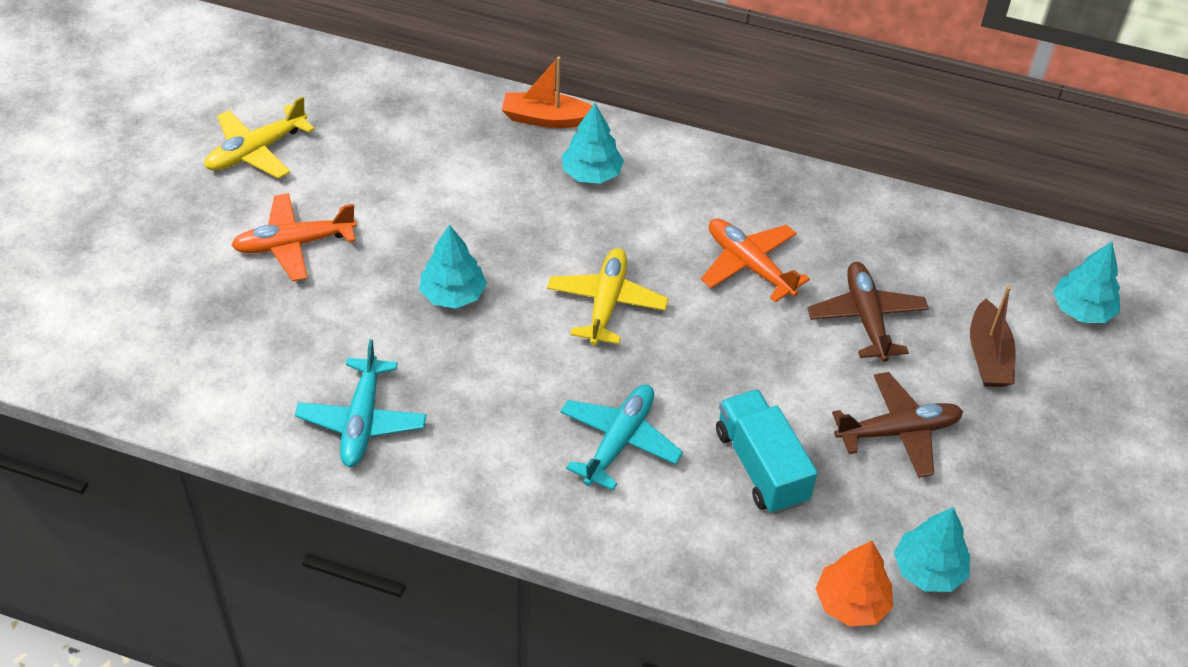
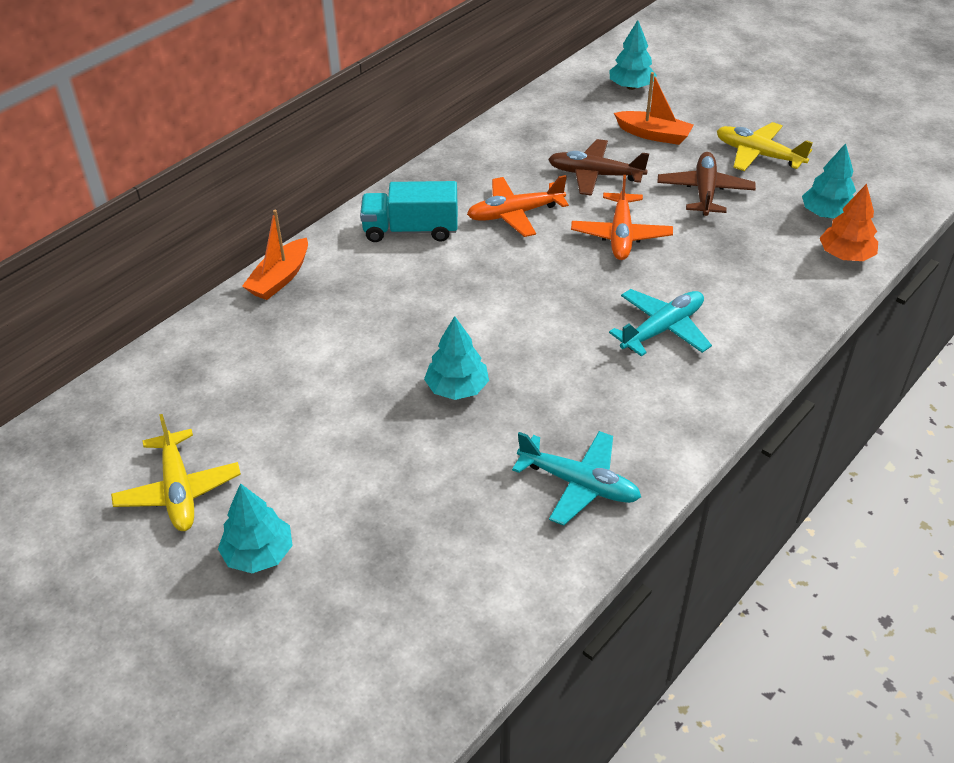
camera: 65 degrees left, 5 degrees down
(294, 244) = (330, 487): orange plane -> orange plane (621, 235)
(591, 174) = (364, 269): turquoise tree -> turquoise tree (258, 554)
(606, 303) = (515, 299): yellow plane -> yellow plane (758, 155)
(619, 441) = (662, 329): turquoise plane -> turquoise plane turned 90 degrees clockwise
(761, 466) = (713, 263): turquoise truck -> turquoise truck (411, 230)
(988, 356) = (653, 135): brown boat -> orange boat

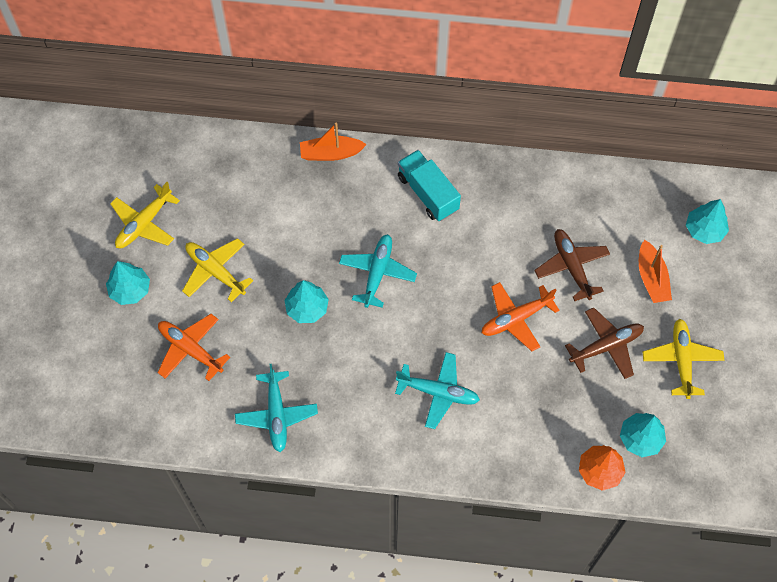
camera: 55 degrees right, 20 degrees up
(323, 450) = (215, 271): none -> yellow plane
(468, 310) = (377, 273): none -> turquoise plane
(515, 214) = (490, 243): orange plane -> orange plane (190, 349)

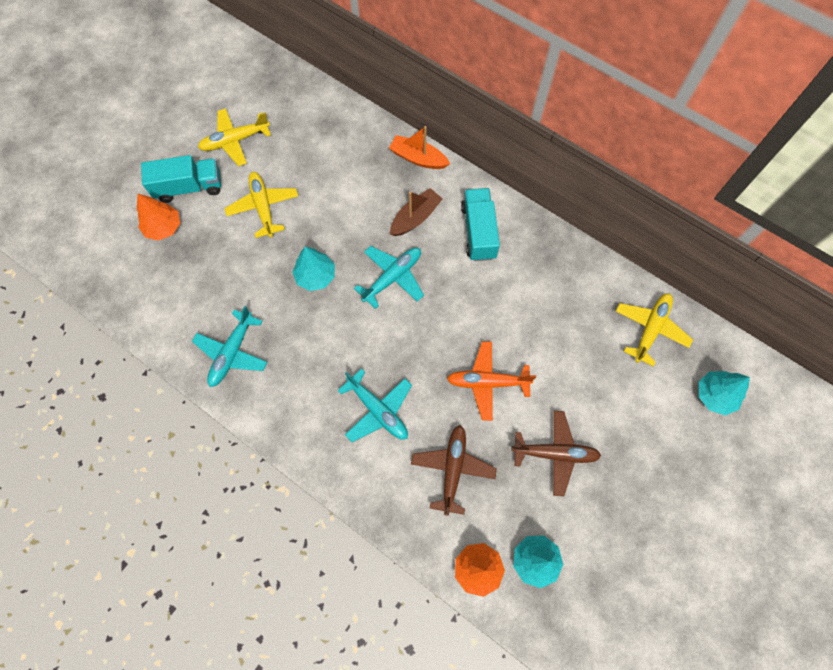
camera: 30 degrees right, 5 degrees up
(130, 290) = (189, 187): turquoise tree -> turquoise truck
(131, 339) = (163, 227): none -> orange tree
(190, 349) = (202, 260): orange plane -> none
(363, 209) = (415, 218): none -> brown boat
(571, 267) = (567, 362): brown plane -> brown plane (452, 469)
(651, 278) = (636, 413): orange boat -> none
(681, 360) = (619, 507): yellow plane -> yellow plane (650, 329)

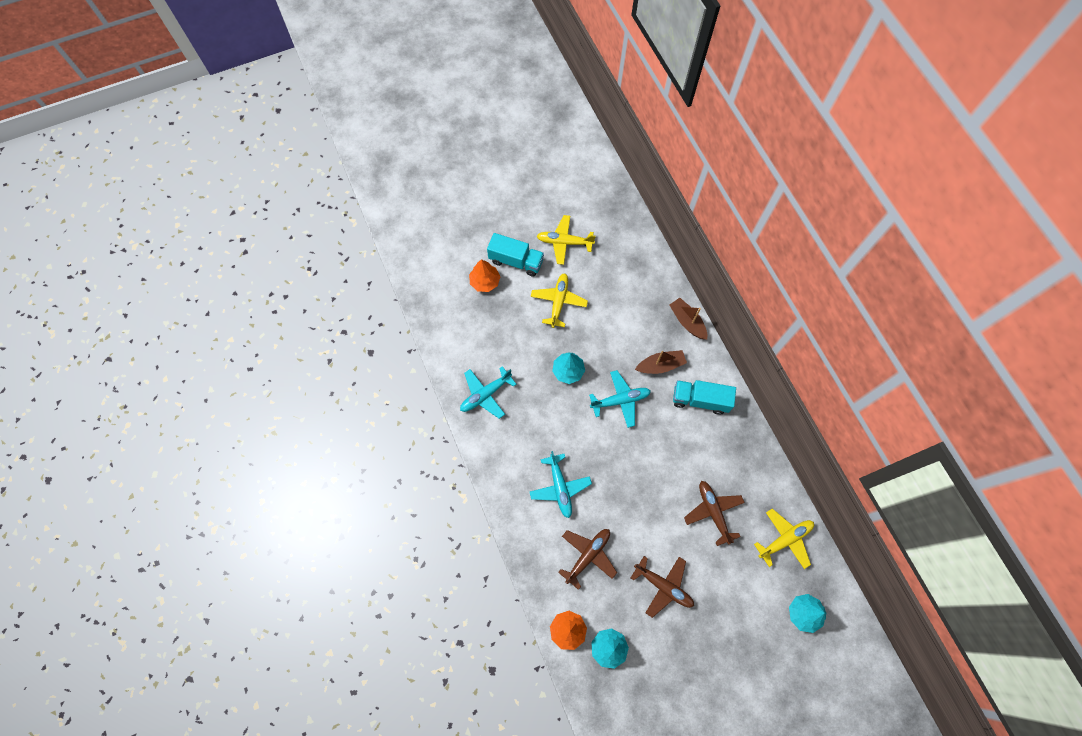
camera: 30 degrees right, 0 degrees up
(418, 158) = (687, 322): orange boat -> brown boat
(478, 232) = (700, 400): turquoise truck -> turquoise truck turned 105 degrees counterclockwise
(487, 382) = (644, 511): orange plane -> none
(560, 342) = (713, 512): none -> brown plane

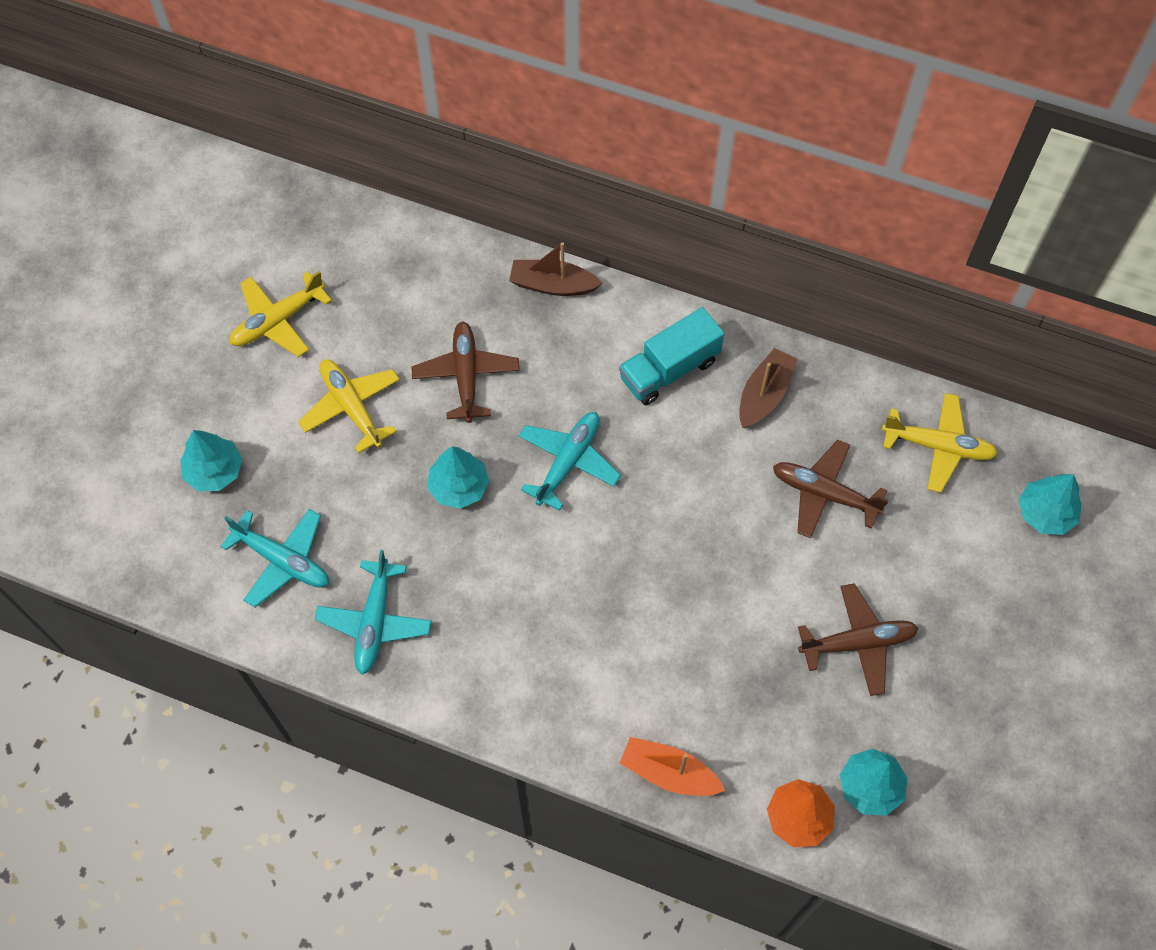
camera: 45 degrees left, 5 degrees down
(485, 282) = (214, 471): orange tree -> turquoise tree
(516, 261) = (232, 404): turquoise truck -> none
(535, 561) = (669, 773): none -> orange boat
(560, 487) = (603, 647): turquoise plane -> turquoise plane (283, 560)
(588, 555) = (728, 698): brown plane -> brown plane (466, 375)
(660, 365) = (574, 370): brown boat -> brown boat (764, 395)
(784, 539) = (938, 446): yellow plane -> yellow plane turned 90 degrees clockwise

